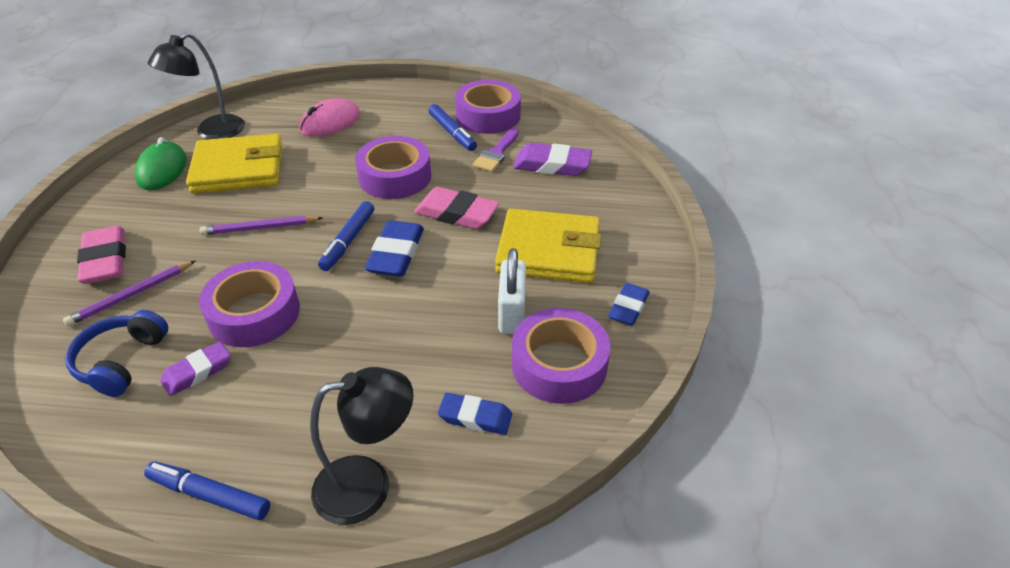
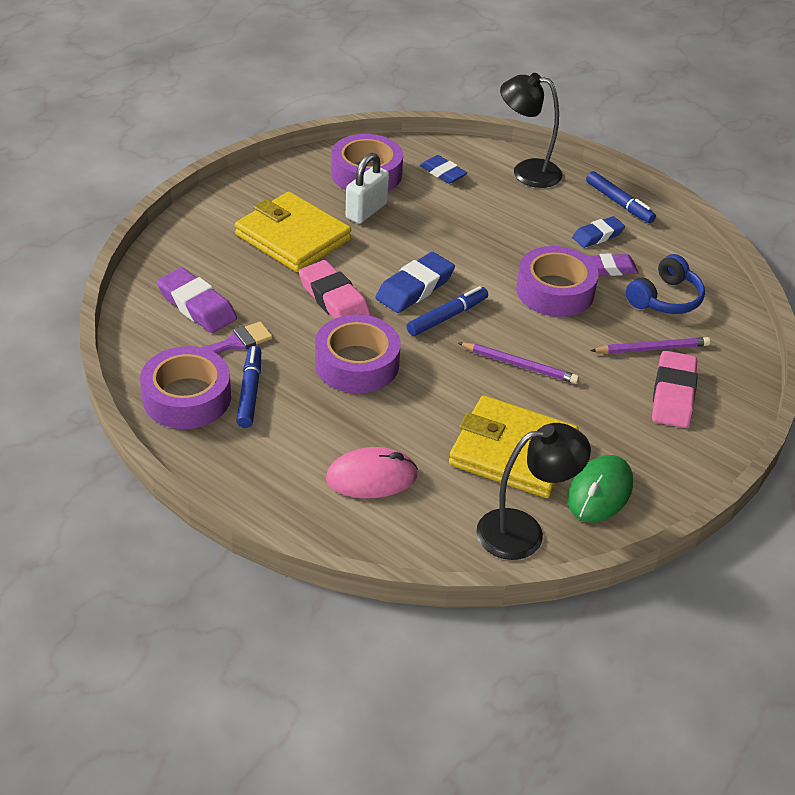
camera: 150 degrees left, 0 degrees up
(628, 308) = (284, 181): blue eraser -> blue eraser (597, 235)

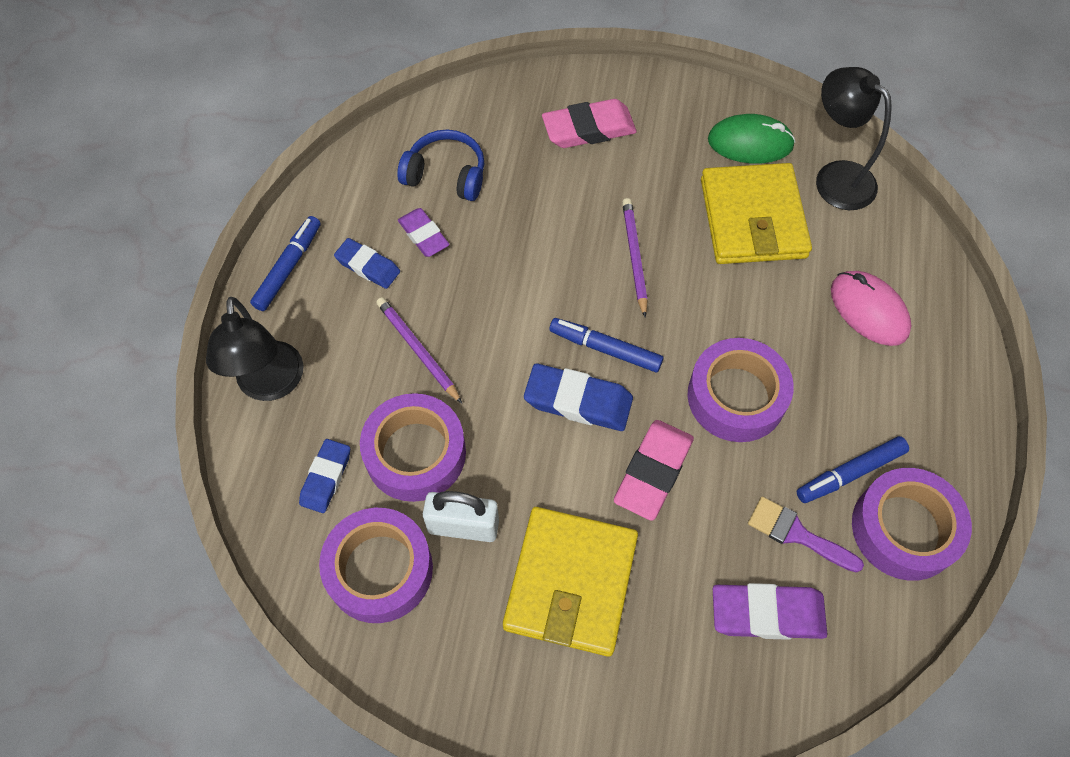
camera: 115 degrees left, 20 degrees up
(197, 306) = (767, 614): purple eraser -> purple eraser turned 75 degrees clockwise
(555, 291) = (495, 270): purple tape -> purple tape (415, 453)
(652, 349) = (534, 162): purple pencil -> purple pencil (418, 350)

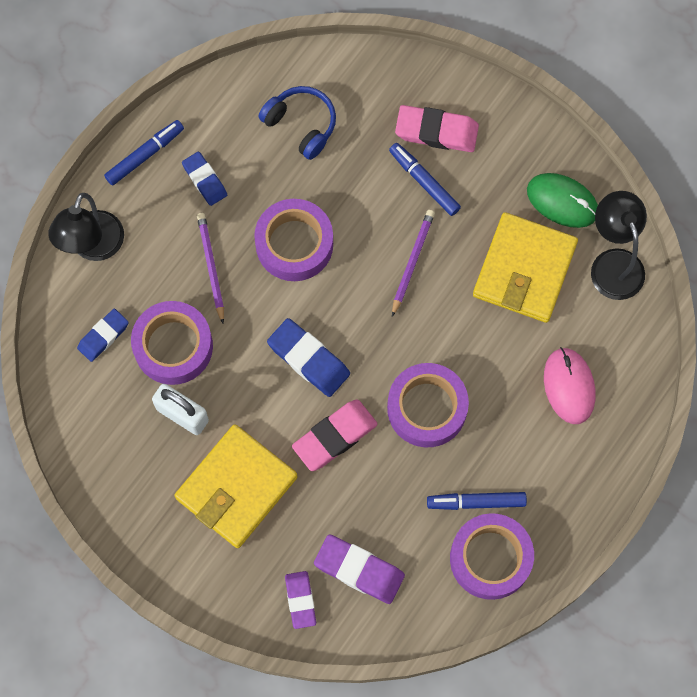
camera: 25 degrees right, 10 degrees up
(379, 569) = (111, 419): purple tape -> purple tape (294, 244)
(424, 235) = (259, 172): purple eraser -> purple eraser (300, 600)
(605, 348) = (350, 327): blue marker -> blue marker (424, 181)
(796, 534) = (411, 527): purple brush -> none

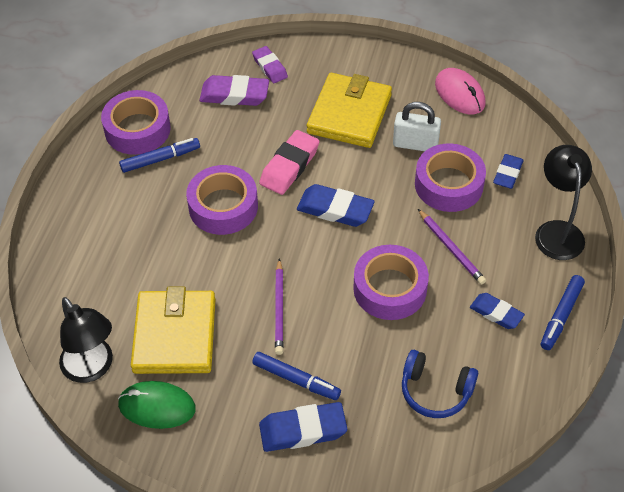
camera: 160 degrees right, 20 degrees down
(436, 132) = (303, 430): pink eraser -> blue eraser
(569, 386) = (107, 258): pink mouse -> pink mouse (459, 94)

